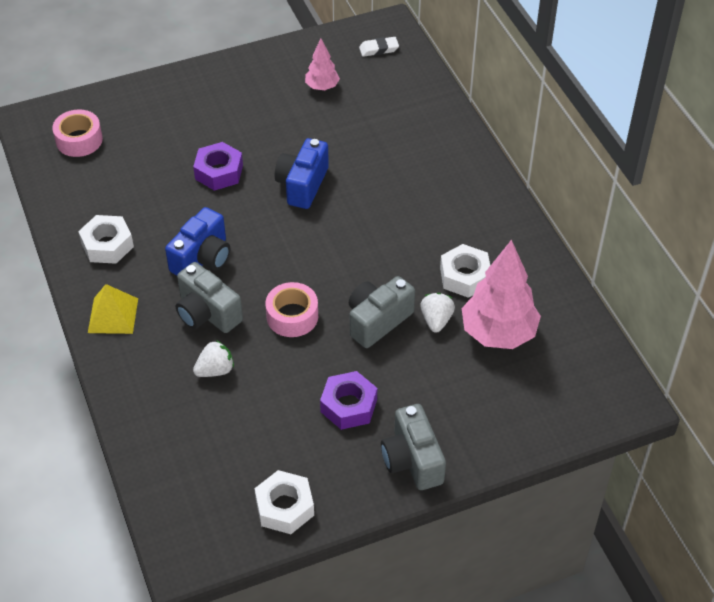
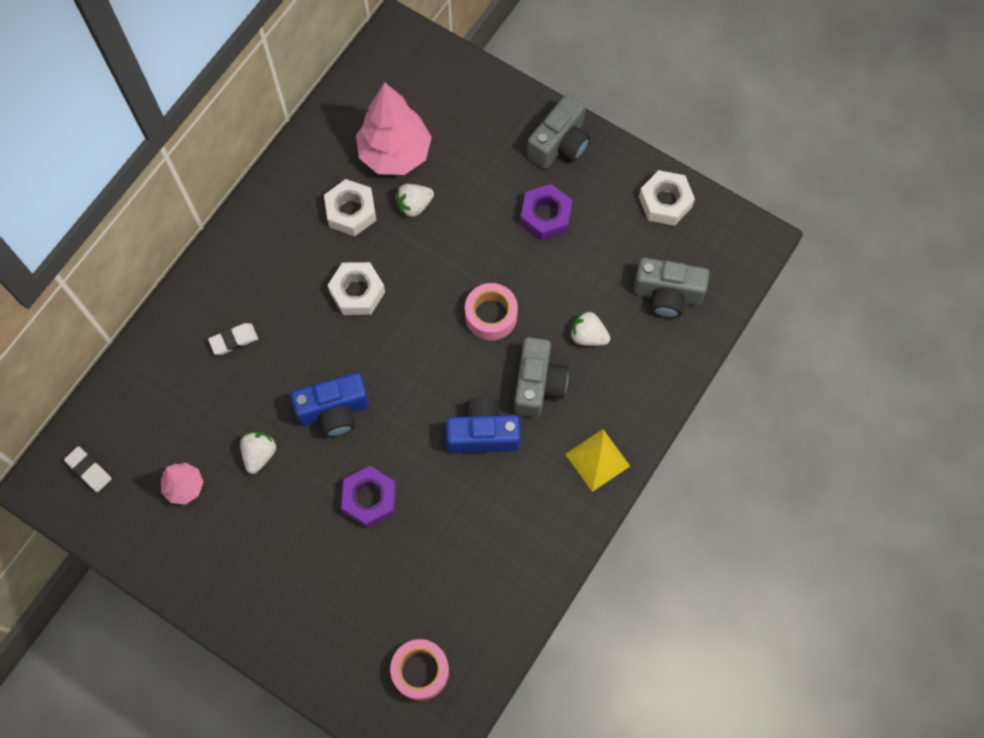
camera: 125 degrees left, 20 degrees up
(107, 245) = (528, 529): white nut -> white nut (357, 292)
(309, 132) = (259, 454): none -> white strawberry
(377, 321) = (447, 248): grey camera -> grey camera (667, 295)
(411, 158) = (234, 340): none -> white eraser

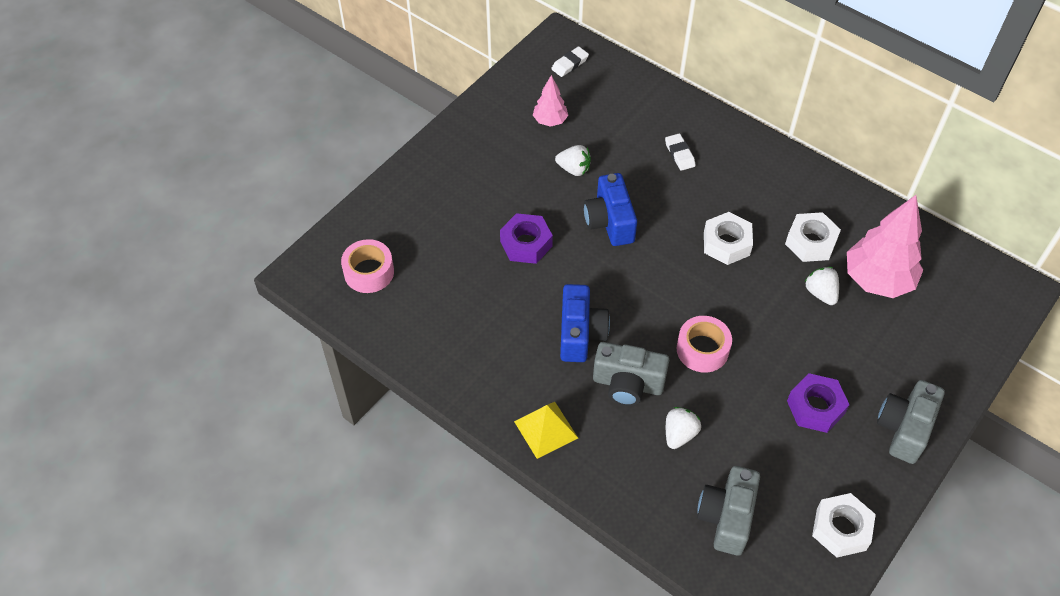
camera: 95 degrees right, 15 degrees down
(559, 144) = (904, 429): grey camera -> grey camera turned 75 degrees clockwise

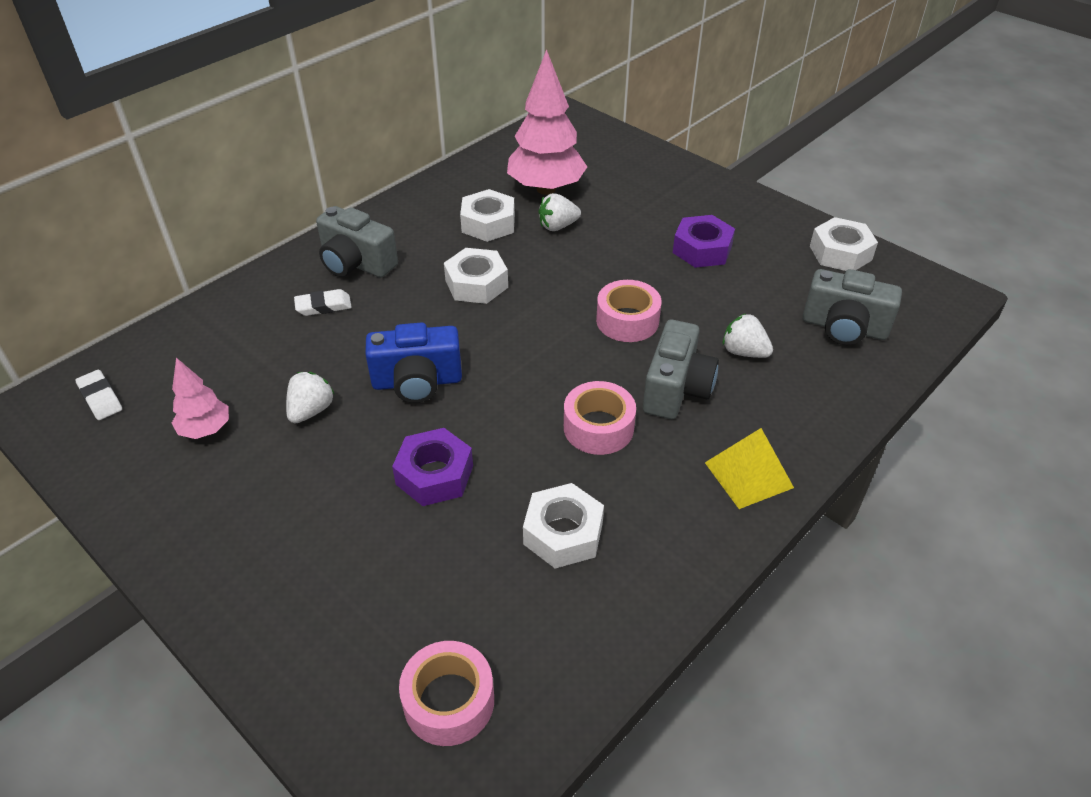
camera: 85 degrees left, 10 degrees down
(484, 318) = (563, 533): none -> white nut
(580, 334) = (598, 427): blue camera -> pink tape
(904, 429) = (723, 200): grey camera -> grey camera (356, 263)

